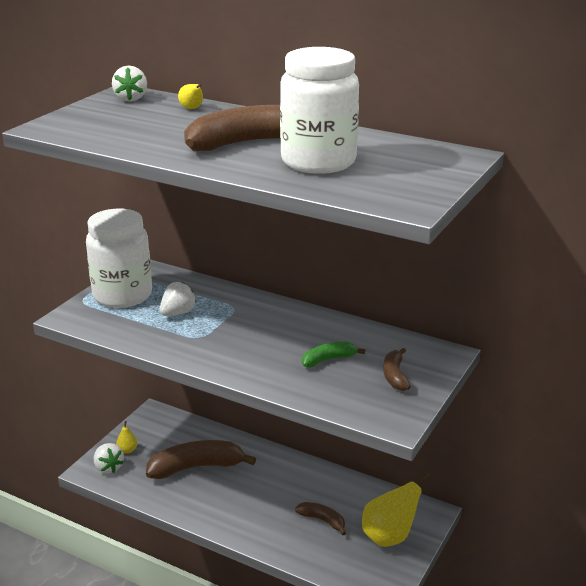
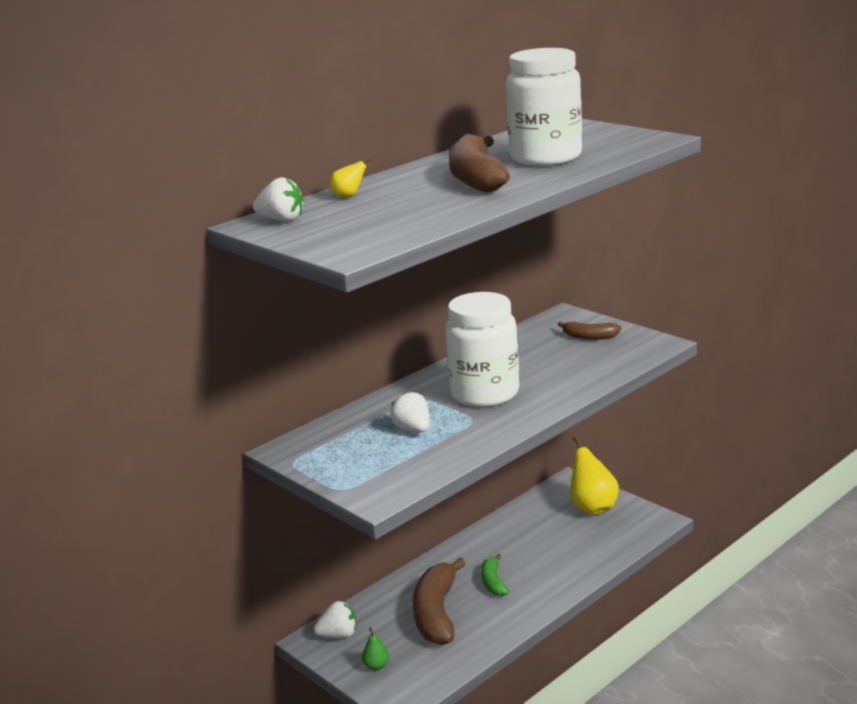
camera: 70 degrees left, 5 degrees down
(108, 467) = (402, 683): white strawberry -> white strawberry (338, 635)
(122, 295) = (347, 462): white jar -> white jar (485, 393)
(127, 450) = (376, 666): yellow pear -> green pear
(322, 520) = (557, 541): brown banana -> none
(328, 360) = (549, 361): green banana -> green banana (493, 582)

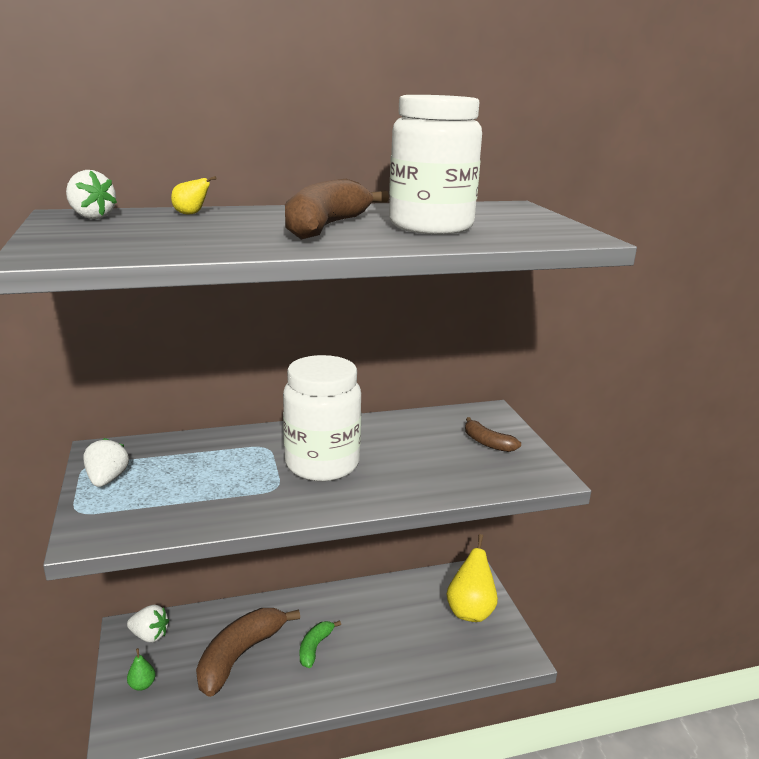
camera: 25 degrees right, 0 degrees up
(413, 429) = (216, 475): white strawberry -> white strawberry (107, 479)

